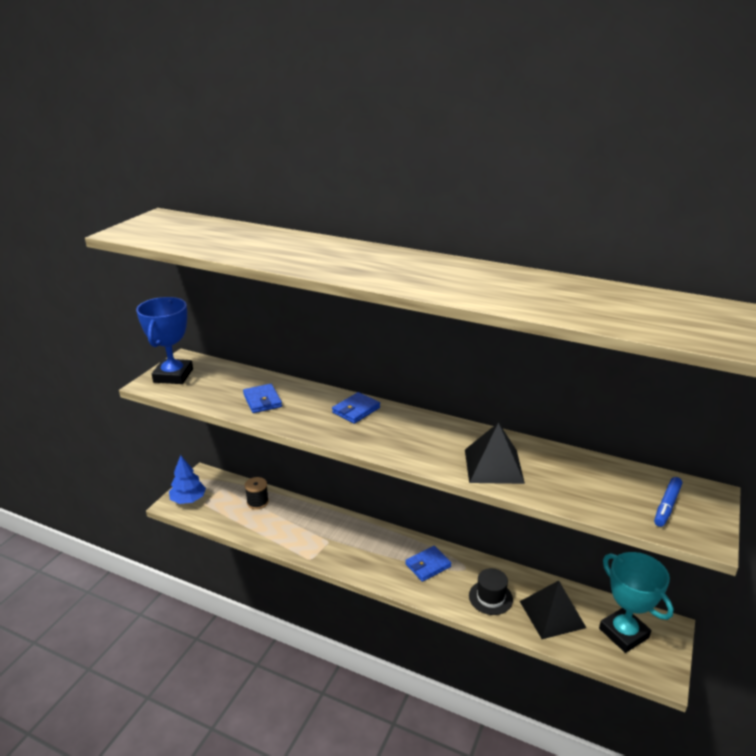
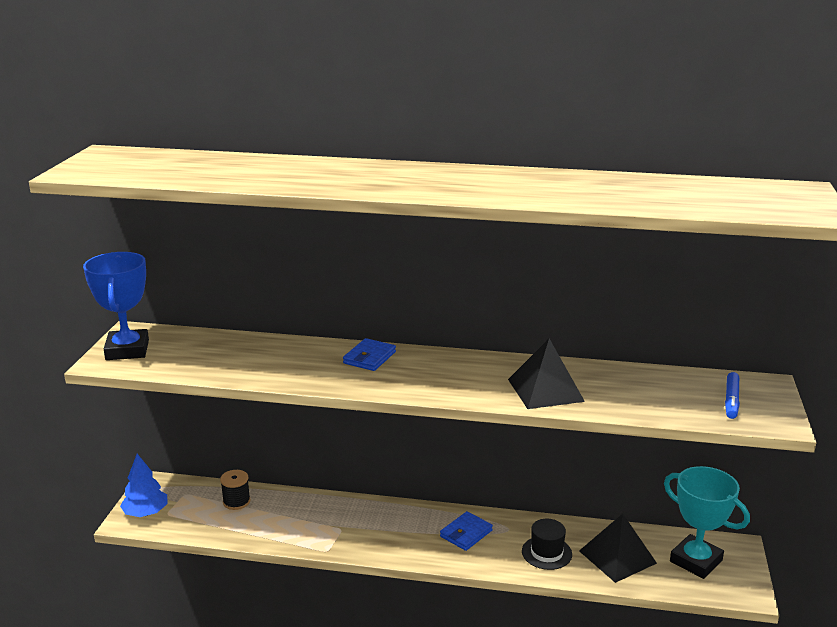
camera: 15 degrees left, 5 degrees down
(262, 401) = (254, 362): blue wallet -> none

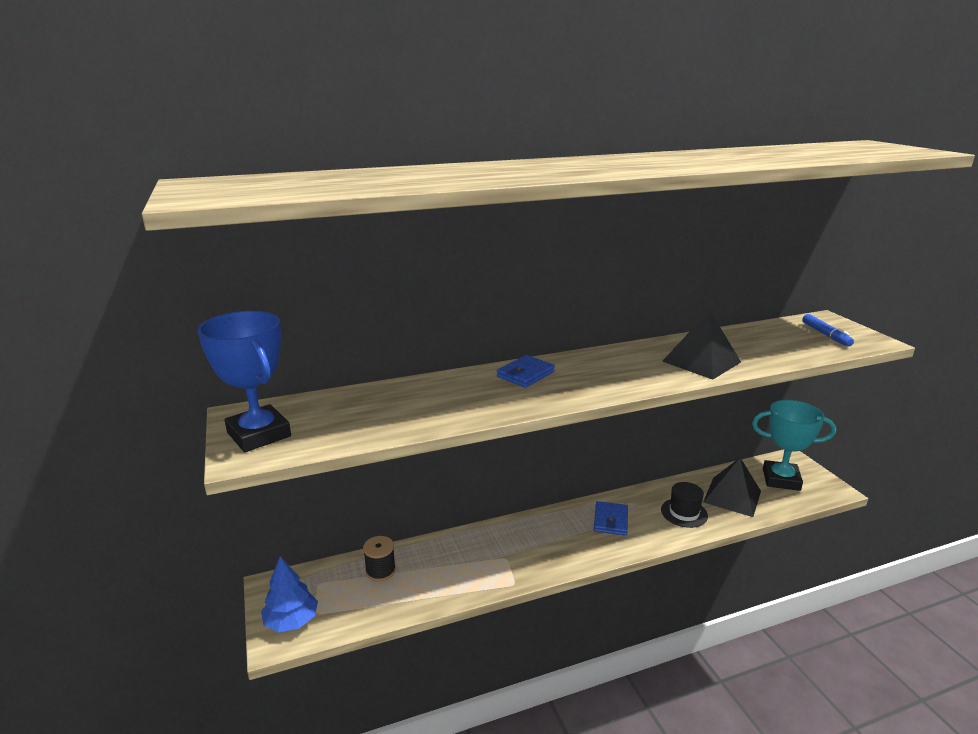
camera: 30 degrees left, 0 degrees up
(369, 358) = (525, 374): blue wallet -> blue wallet turned 45 degrees clockwise

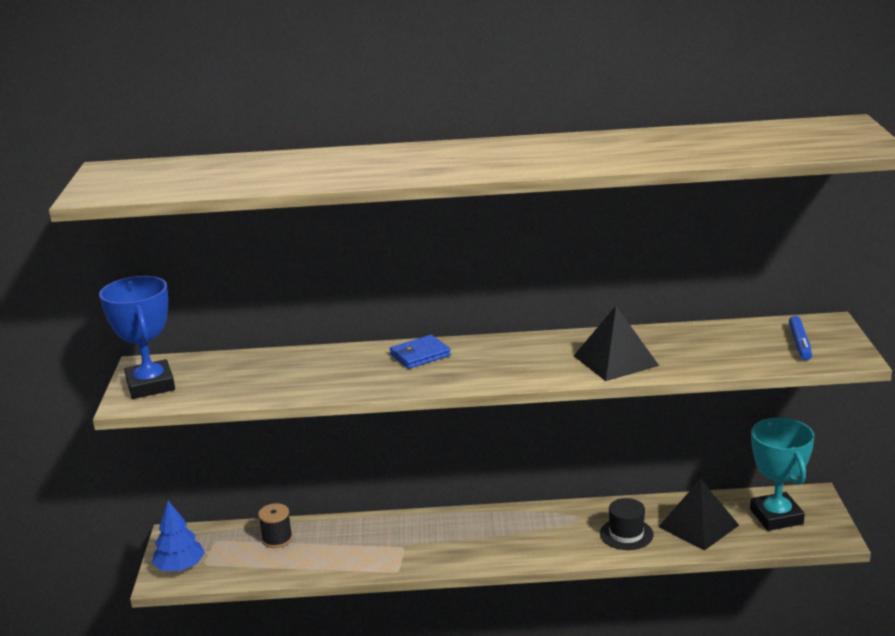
camera: 20 degrees right, 0 degrees up
(610, 521) = (537, 529): blue wallet -> none
(781, 479) = (776, 516): turquoise trophy -> turquoise trophy turned 45 degrees clockwise

